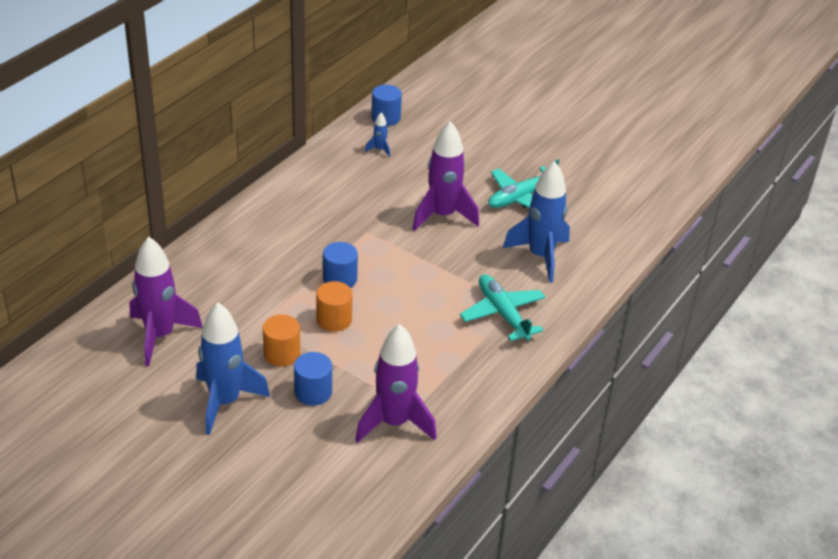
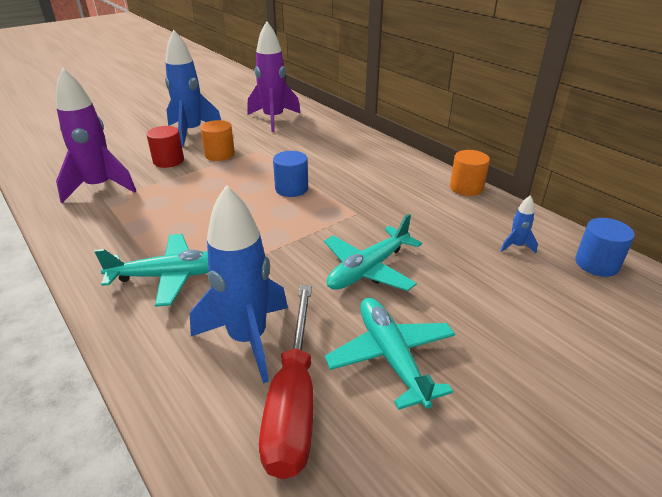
camera: 110 degrees right, 5 degrees down
(313, 392) = (168, 161): blue cylinder -> red cylinder
(334, 319) = (240, 179): orange cylinder -> orange cylinder (466, 188)
(442, 216) = (368, 269): purple rocket -> turquoise plane
(573, 228) = (293, 401): none -> red screwdriver

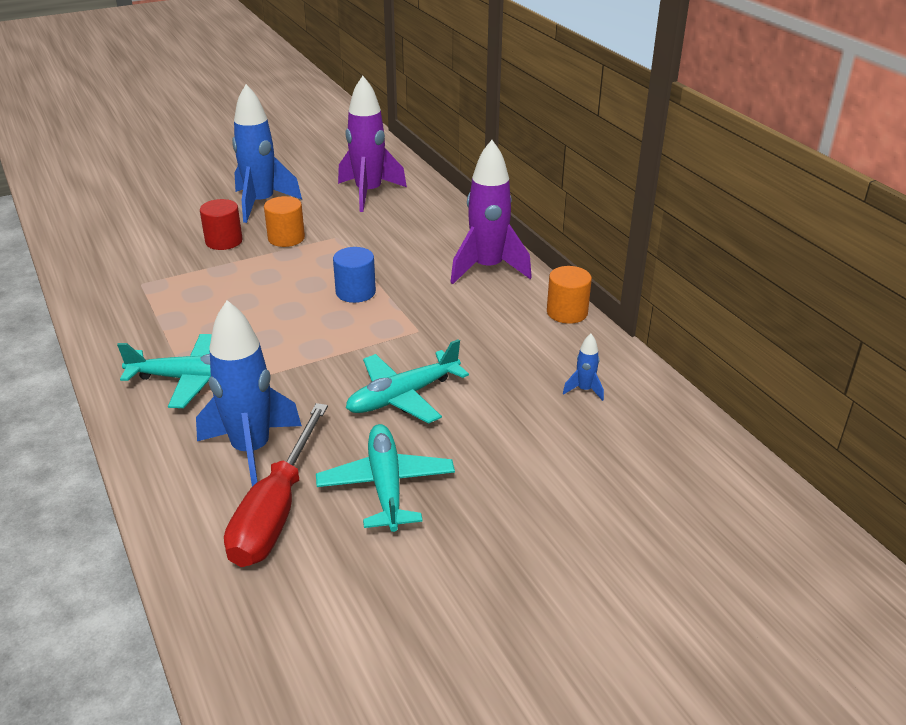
camera: 10 degrees right, 0 degrees up
(100, 187) = (139, 268): purple rocket -> purple rocket (487, 269)
(596, 264) = (666, 421): blue cylinder -> none

